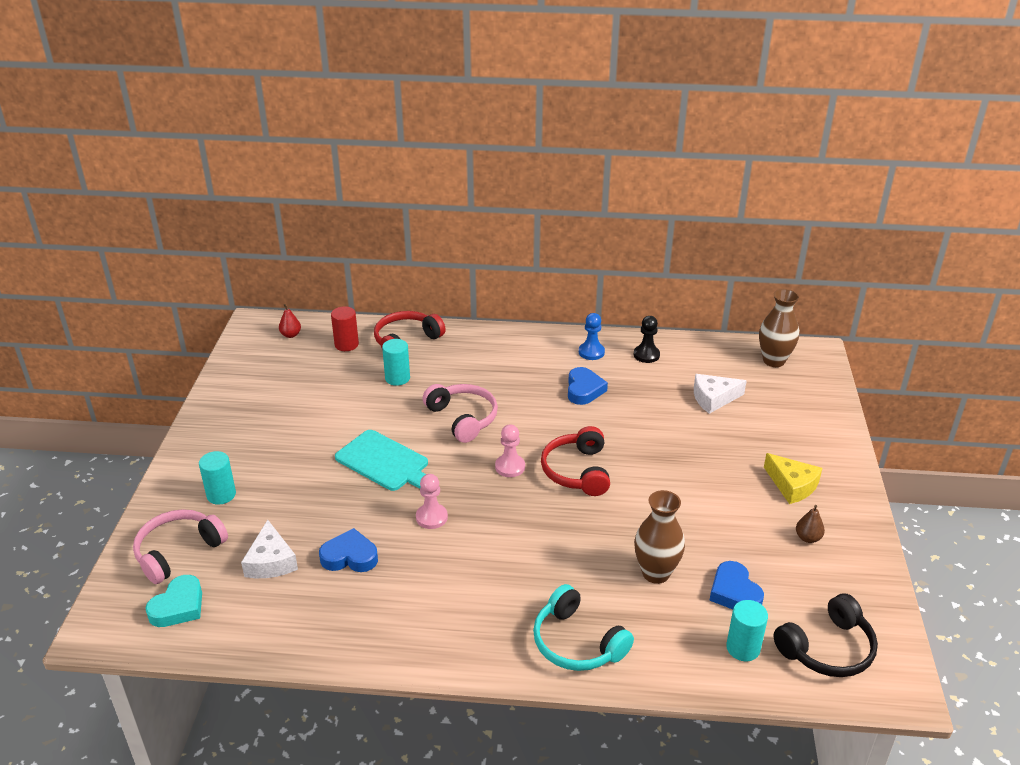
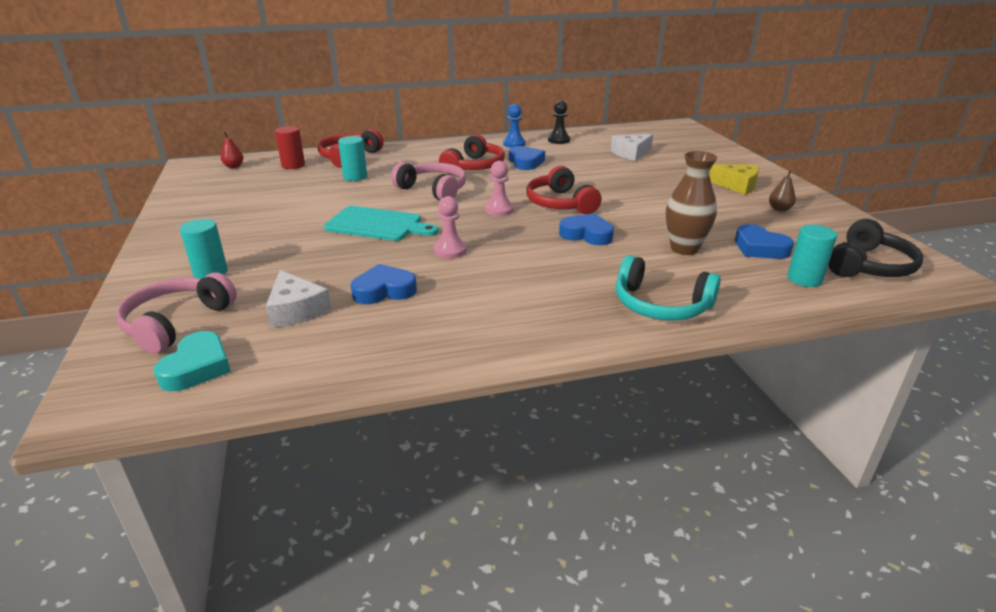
camera: 20 degrees left, 5 degrees down
(525, 386) = (474, 166): none -> red headphones
(573, 527) = (587, 234): none -> blue heart
(774, 361) = (655, 132): brown vase -> none

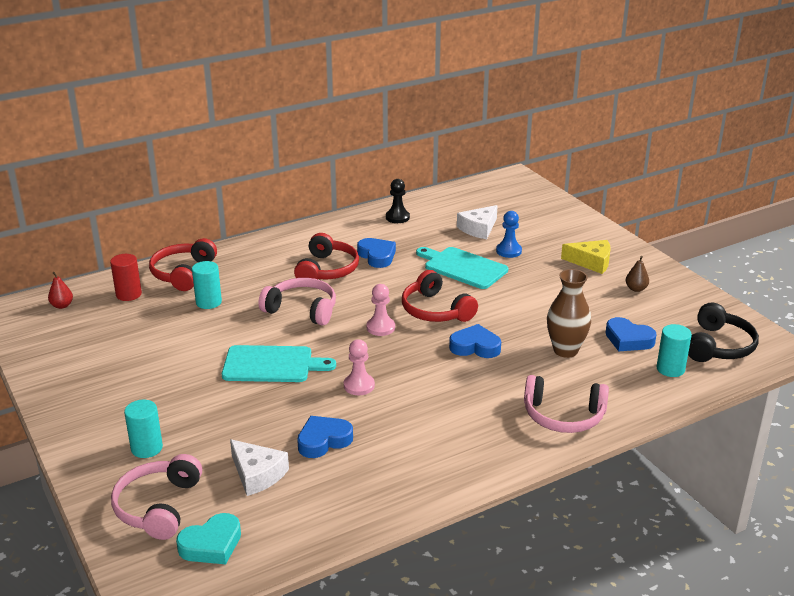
camera: 15 degrees left, 0 degrees up
(197, 367) = (211, 545): turquoise heart -> turquoise heart turned 60 degrees clockwise
(514, 144) = (353, 229): blue pawn -> blue pawn (508, 251)
(603, 177) = (463, 267): none -> turquoise cutting board
(660, 305) = (563, 416): turquoise headphones -> pink headphones

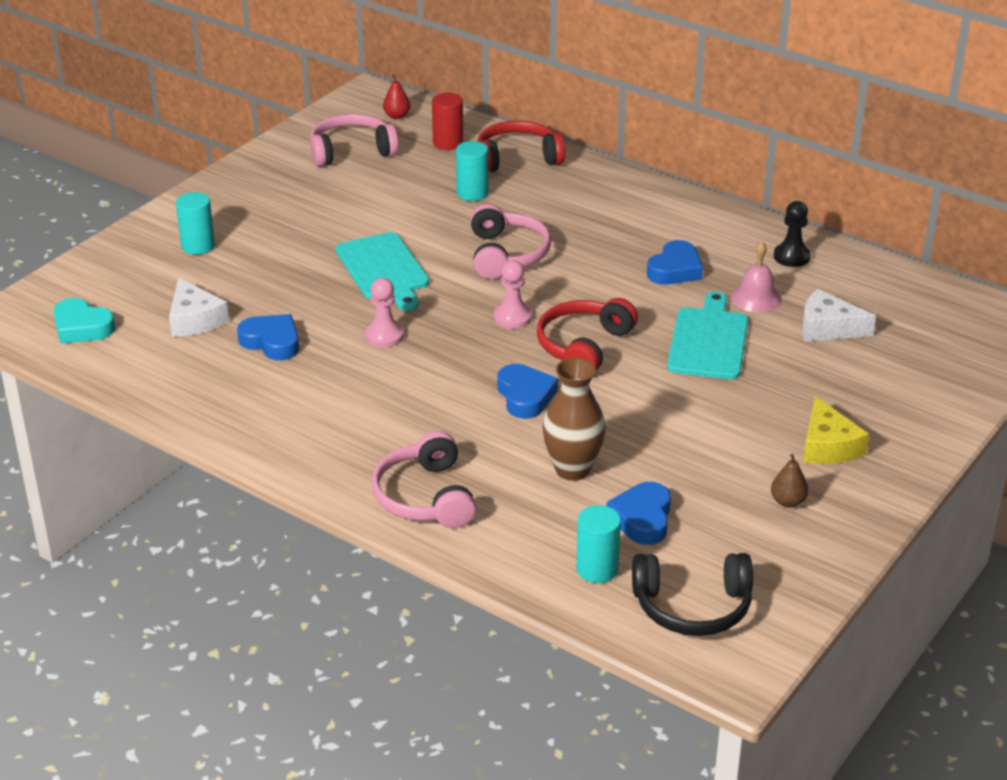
camera: 65 degrees right, 5 degrees up
(158, 506) = (118, 282): pink headphones -> pink headphones (351, 151)
(257, 474) = (194, 319): white cheese -> white cheese turned 45 degrees counterclockwise
(327, 270) = (609, 245): red headphones -> none
(430, 240) = (756, 298): none -> pink bell
(508, 251) = (789, 367): blue pawn -> none

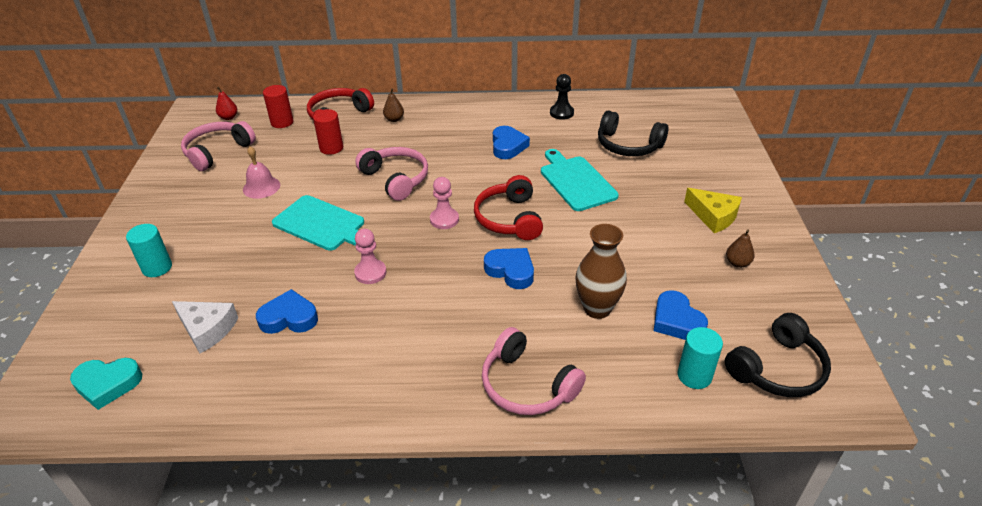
camera: 35 degrees left, 5 degrees up
(472, 193) = (331, 148): turquoise cylinder -> red cylinder
(576, 187) = (394, 119): none -> brown pear
(756, 298) = (571, 144): pink bell -> pink bell (261, 187)
(827, 328) = (628, 145): white cheese -> black headphones

